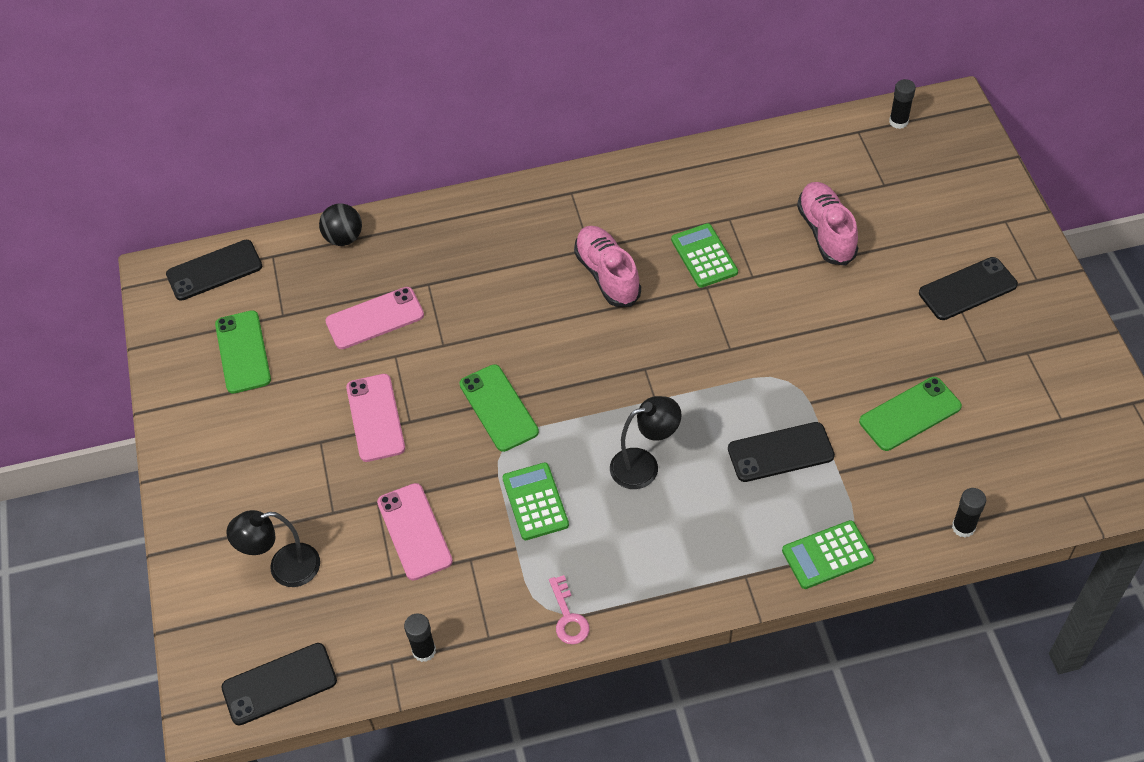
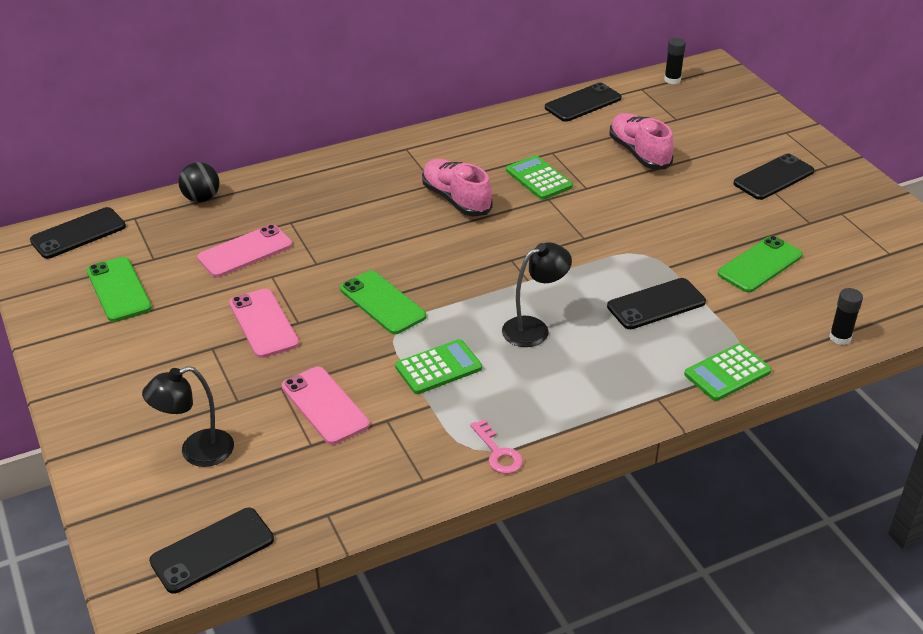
camera: 15 degrees left, 15 degrees down
(424, 651) = (359, 500): black glue stick -> none
(535, 502) = (438, 368): green calculator -> green calculator turned 90 degrees clockwise
(784, 146) = (583, 103): none -> black phone

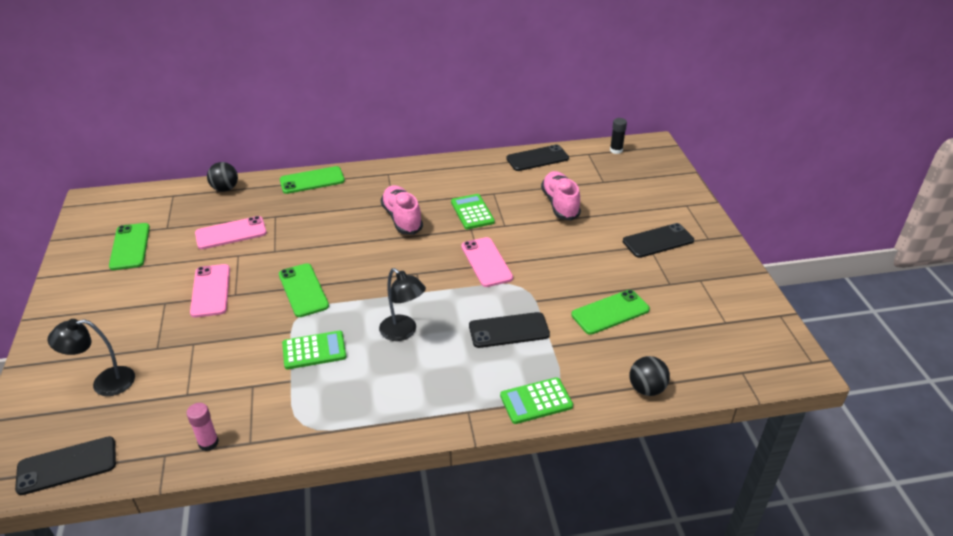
camera: 15 degrees right, 0 degrees up
(78, 233) = (129, 201): black phone -> none
(312, 171) = (312, 180): none -> green phone
(325, 405) = (215, 364): pink phone -> pink phone (486, 262)
(373, 491) = (208, 443): none -> pink glue stick
(498, 453) = (319, 432): pink key -> none
(534, 328) = (403, 332): black lamp -> black lamp turned 60 degrees clockwise
(840, 337) = (646, 389): black glue stick -> black ball

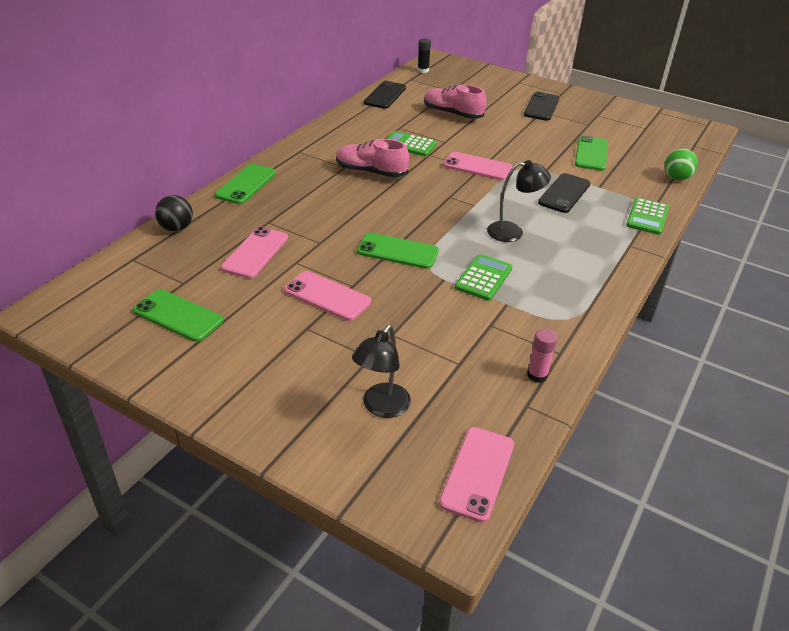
camera: 50 degrees left, 0 degrees up
(67, 466) = (477, 473): black phone -> pink phone
(646, 389) = (676, 178): black ball -> green ball

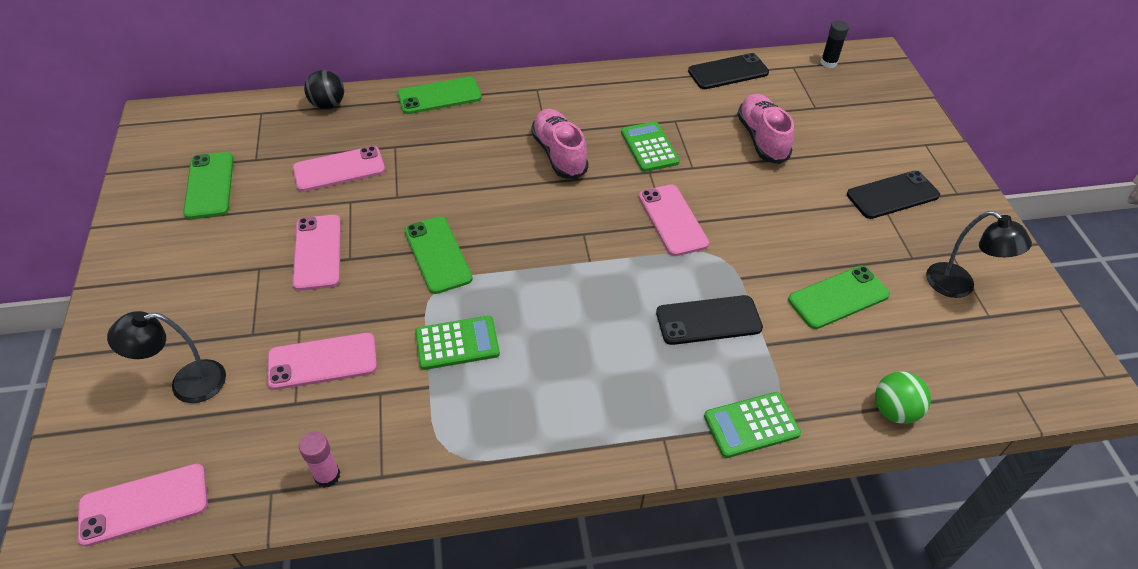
camera: 50 degrees right, 10 degrees up
(435, 336) = (322, 361): none -> pink phone
(513, 232) = (571, 319): black lamp -> black lamp (959, 286)

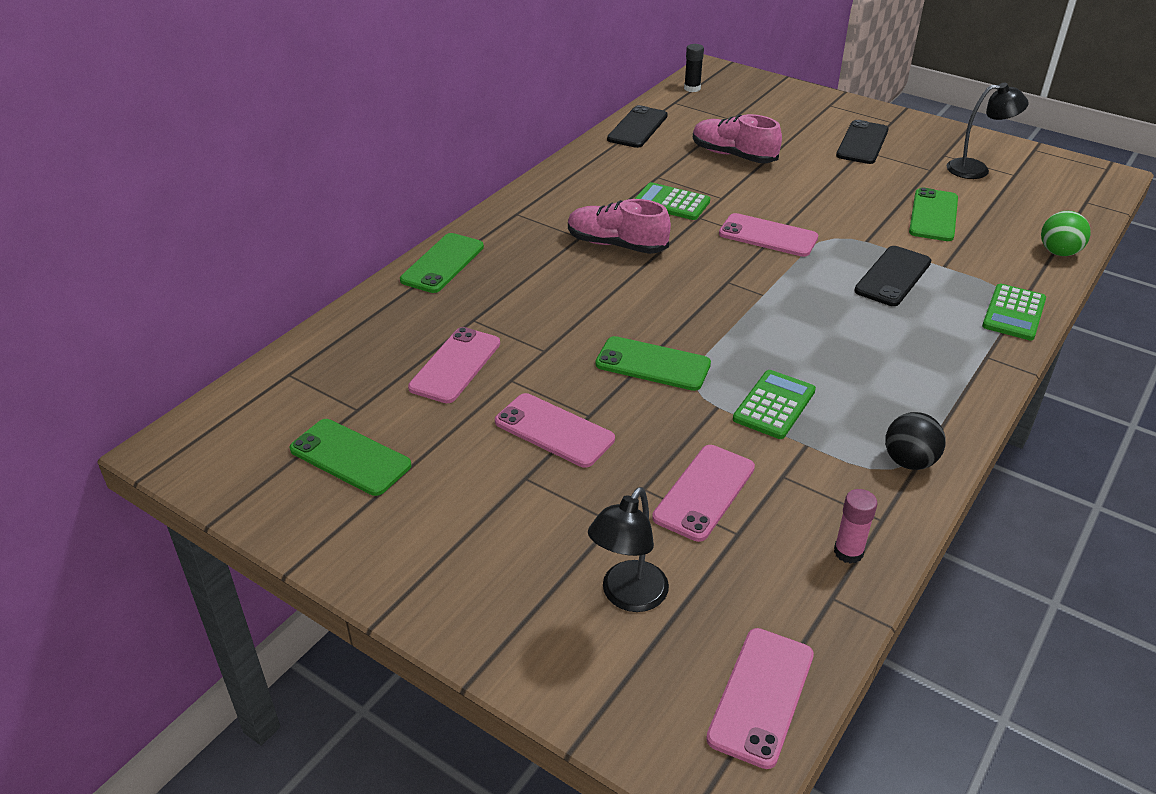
camera: 45 degrees left, 10 degrees down
(328, 105) = (348, 328): black ball -> black ball (909, 461)

